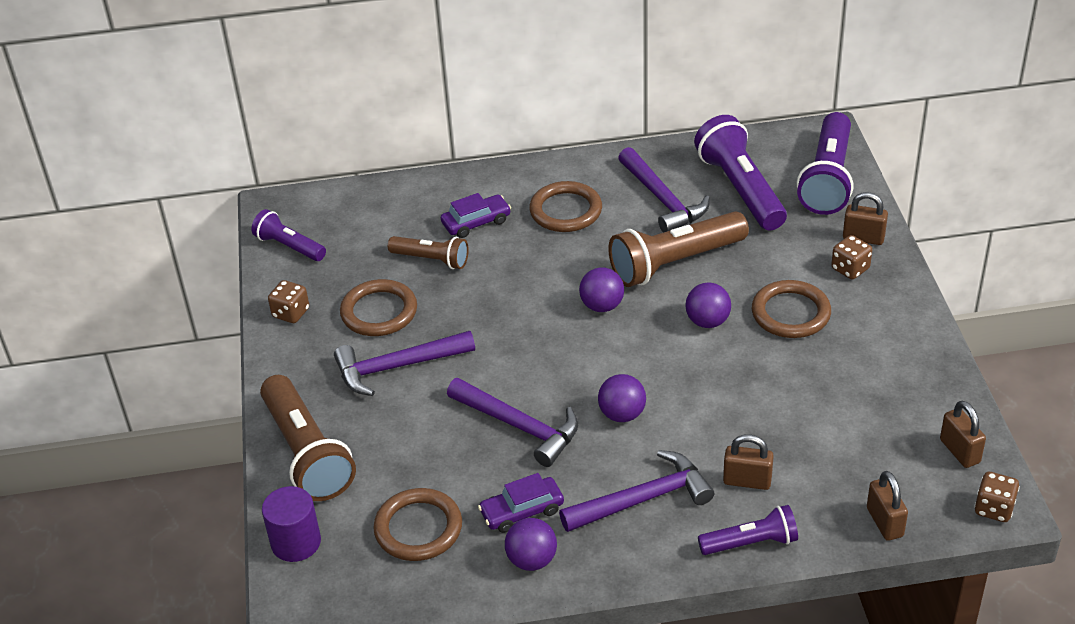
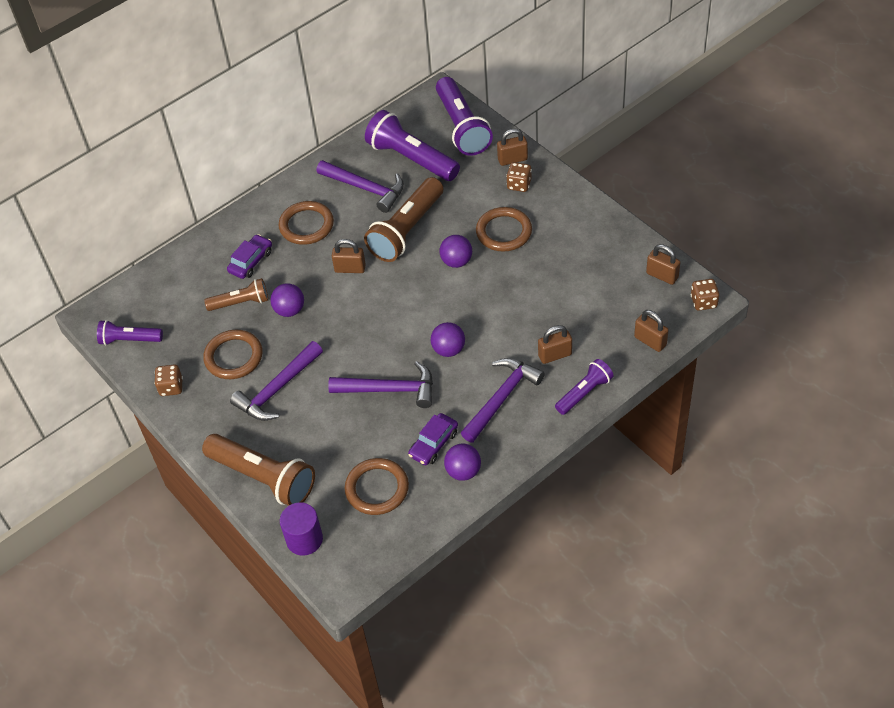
camera: 30 degrees left, 10 degrees up
(578, 276) = (350, 268): none -> brown padlock
(602, 306) = (381, 282): purple ball -> purple ball (289, 310)

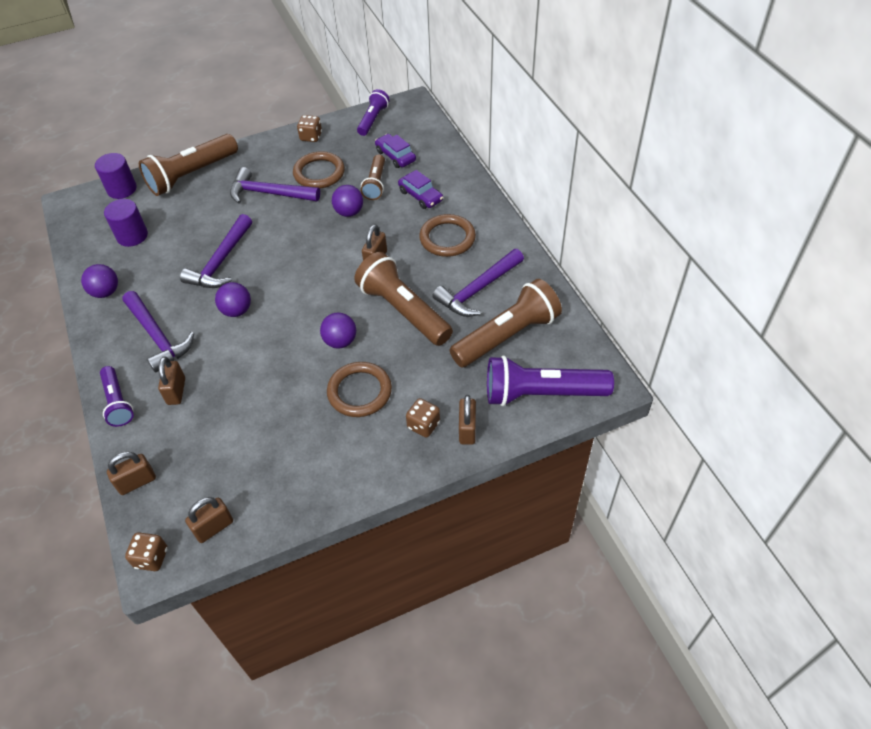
camera: 105 degrees right, 0 degrees up
(277, 389) = (269, 193): purple hammer -> purple hammer turned 45 degrees counterclockwise
(377, 489) = (132, 236): brown ring -> purple cylinder
(411, 158) = (507, 336): purple flashlight -> brown flashlight
(433, 444) = (146, 279): purple car -> purple car (395, 156)

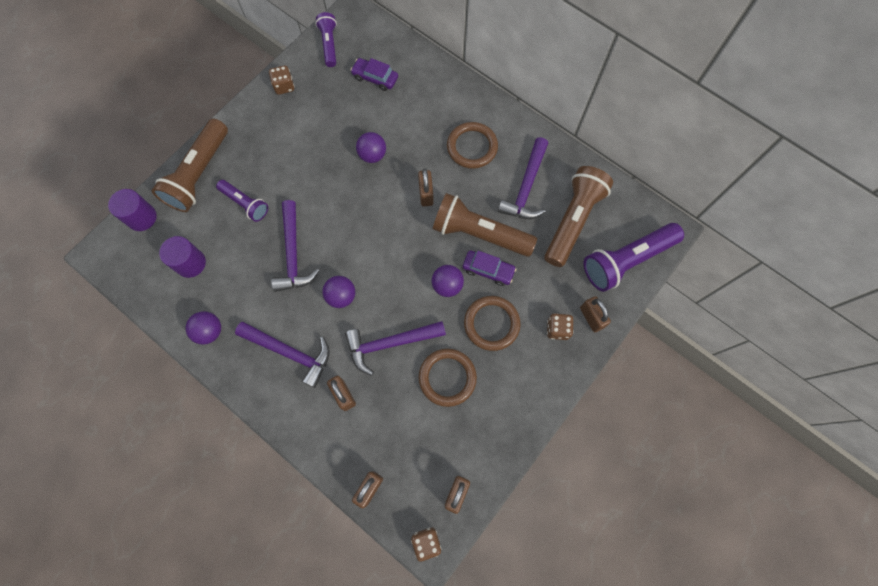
camera: 30 degrees left, 20 degrees up
(118, 402) = (301, 429): purple flashlight -> purple flashlight (245, 204)
(269, 193) = (287, 164): purple hammer -> purple hammer (389, 344)
(319, 173) = (318, 124): brown ring -> brown ring (447, 377)
(375, 184) = (376, 115): brown flashlight -> none
(420, 196) = (423, 112): purple car -> purple car (488, 270)

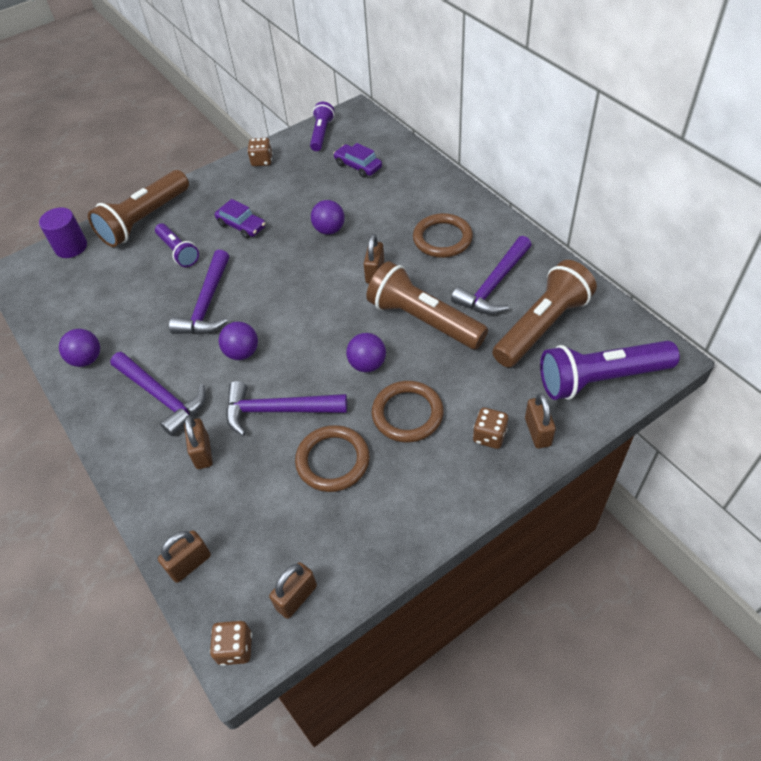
camera: 20 degrees right, 20 degrees down
(190, 263) = (98, 294): purple cylinder -> none
(488, 270) = (422, 358): purple car -> purple car (241, 226)

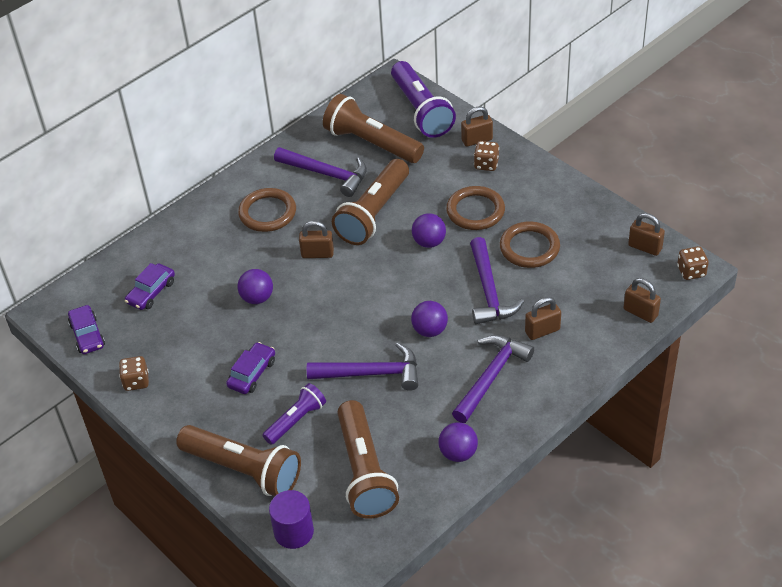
camera: 100 degrees left, 5 degrees down
(103, 292) = (364, 472): none -> brown flashlight
(321, 134) = (87, 335): purple flashlight -> purple car

